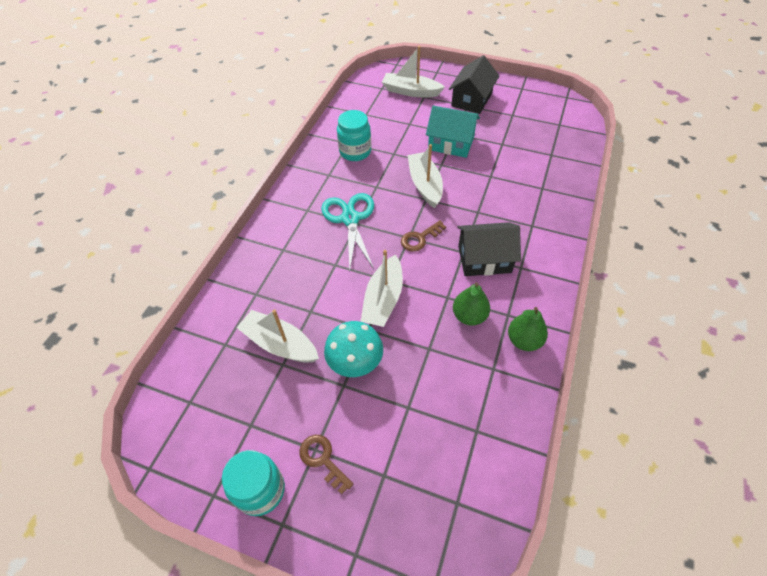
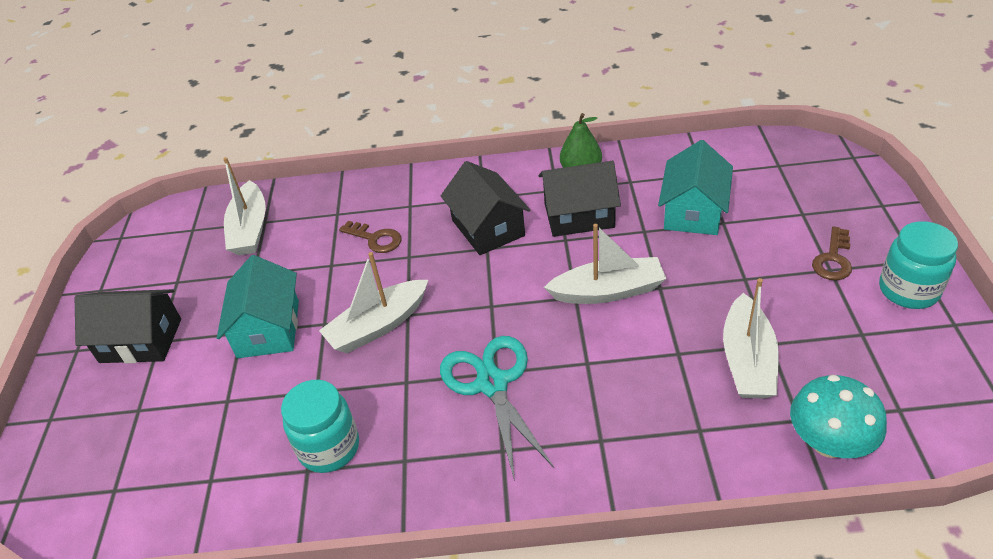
camera: 110 degrees left, 10 degrees down
(350, 219) = (492, 384): turquoise scissors -> turquoise scissors turned 105 degrees clockwise
(355, 362) = (710, 280): turquoise mushroom -> turquoise mushroom (829, 443)
(411, 91) = (123, 436): white boat -> white boat (250, 229)
(420, 238) = (487, 294): brown key -> brown key (375, 239)
(432, 393) = (693, 211): none -> turquoise house
(469, 316) = (579, 215): green pear -> black house

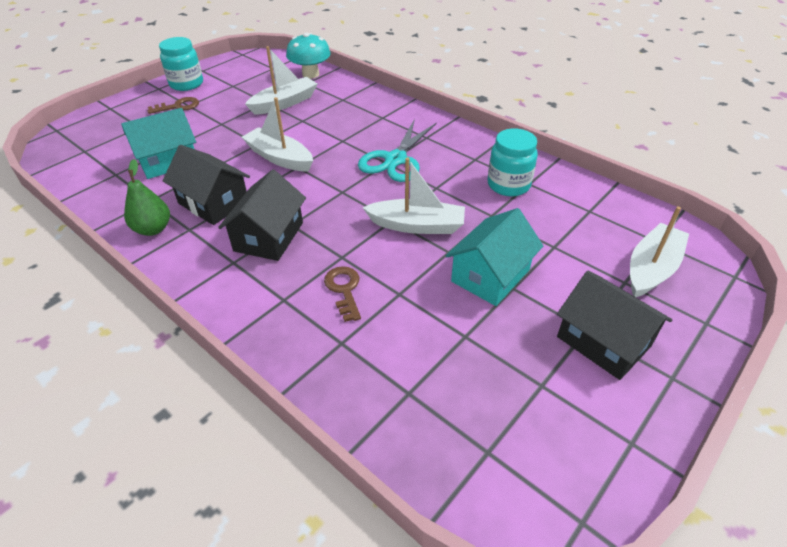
camera: 140 degrees left, 0 degrees up
(250, 229) = (429, 394): white boat -> white boat (651, 269)

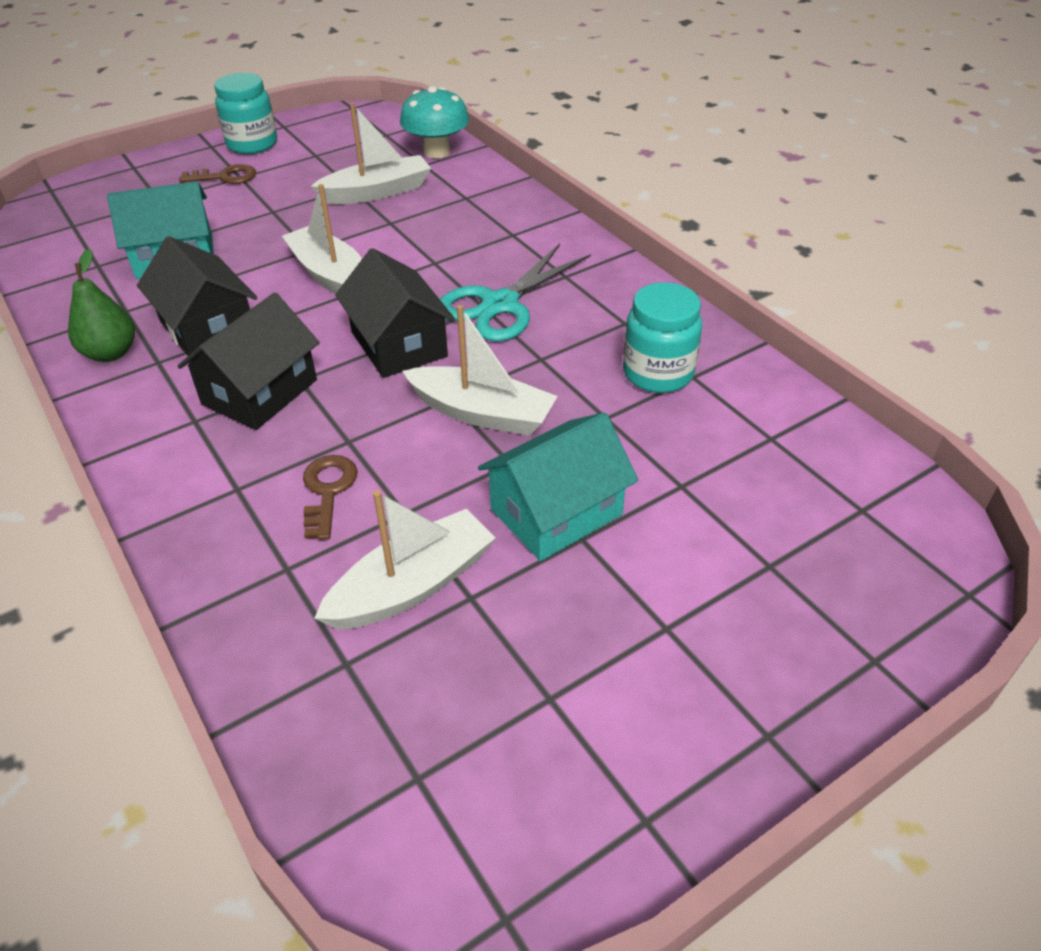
camera: 15 degrees right, 0 degrees up
(603, 341) = (683, 652): black house -> black house (399, 344)
(651, 269) = (827, 552): white boat -> white boat (412, 586)

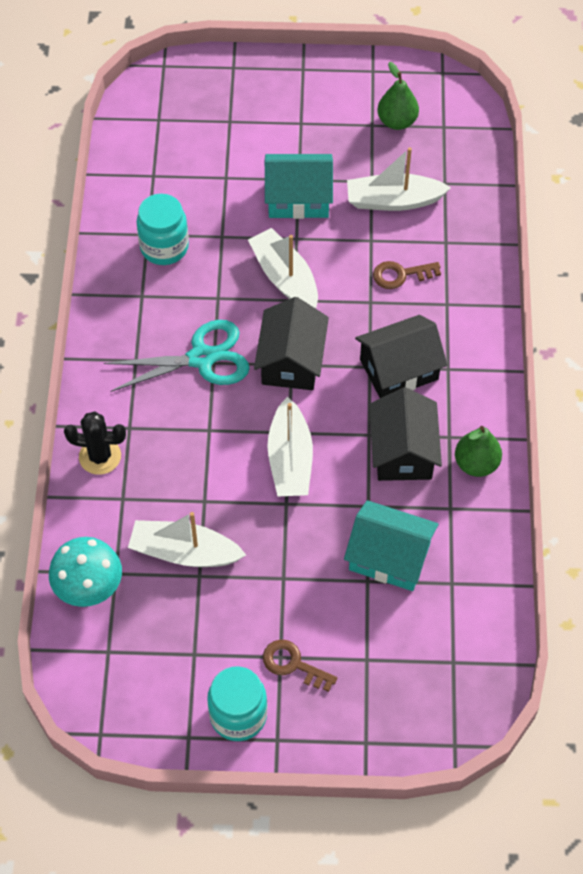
camera: 145 degrees left, 15 degrees up
(328, 491) = (400, 275): brown key -> brown key turned 45 degrees clockwise
(511, 732) = (397, 121): none -> green pear
(516, 209) = (100, 456): none -> black cactus

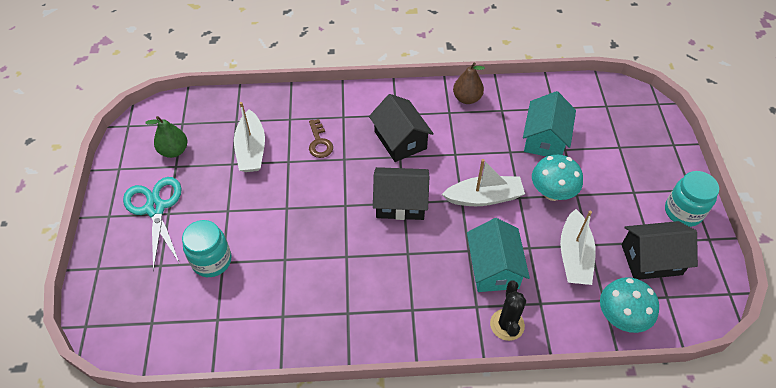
camera: 95 degrees left, 5 degrees down
(164, 247) = (296, 301): turquoise jar -> turquoise jar (212, 261)
(201, 358) = (405, 262): turquoise scissors -> turquoise scissors (155, 208)
(285, 278) = (325, 212): white boat -> none
(290, 547) = (552, 192): none -> turquoise mushroom
(293, 664) = (636, 184): brown key -> none
(298, 198) = (247, 209): turquoise house -> turquoise house (494, 268)
(403, 451) = (465, 135): black house -> black house (651, 259)
(476, 464) = (467, 98): green pear -> brown pear

